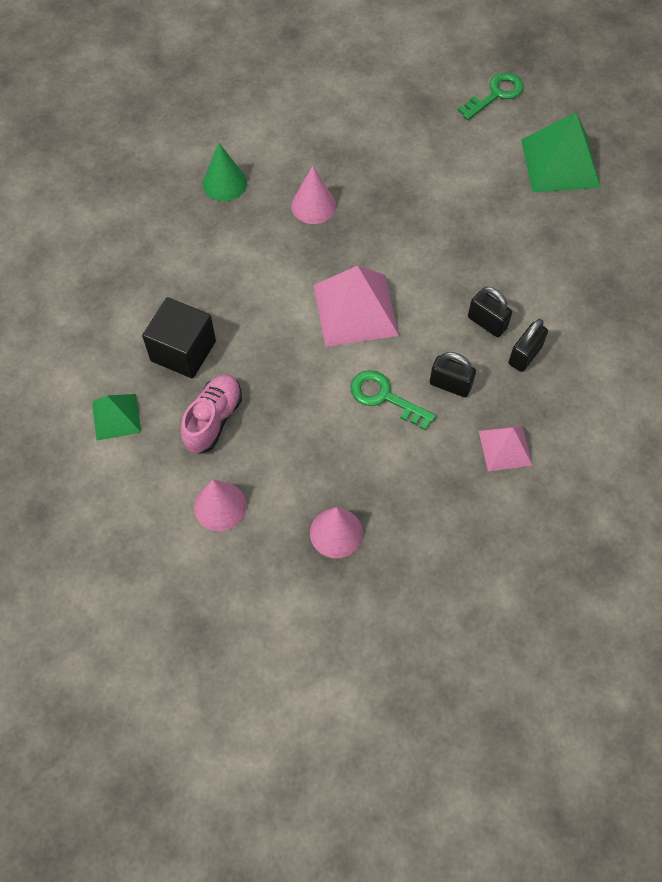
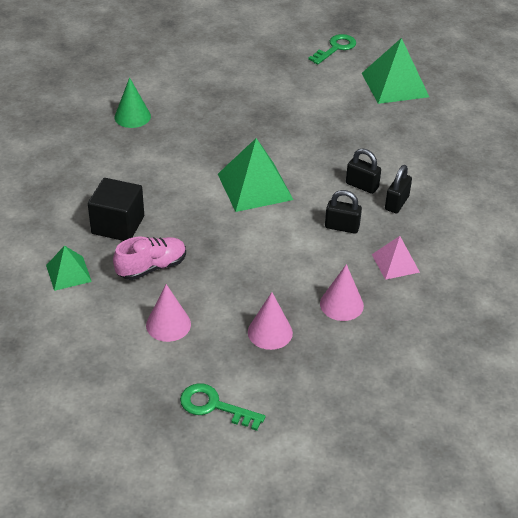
camera: 10 degrees left, 20 degrees down
(213, 419) = (151, 267): pink shoe -> pink shoe turned 45 degrees clockwise
(313, 205) = (207, 125): pink cone -> pink cone (341, 304)
(355, 310) = (255, 186): pink pyramid -> green pyramid
(384, 397) = (290, 240): green key -> green key (214, 406)

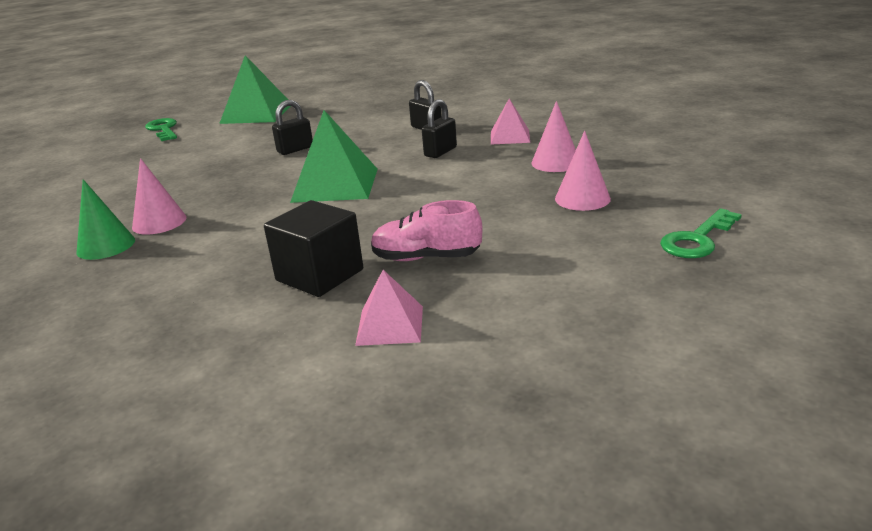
camera: 65 degrees left, 15 degrees down
(68, 273) = (390, 325): green pyramid -> pink pyramid
(151, 267) = (426, 258): pink shoe -> pink shoe turned 75 degrees counterclockwise
(168, 324) = (542, 256): pink cone -> pink cone (159, 222)
(362, 185) = (387, 138): black padlock -> black padlock (295, 149)

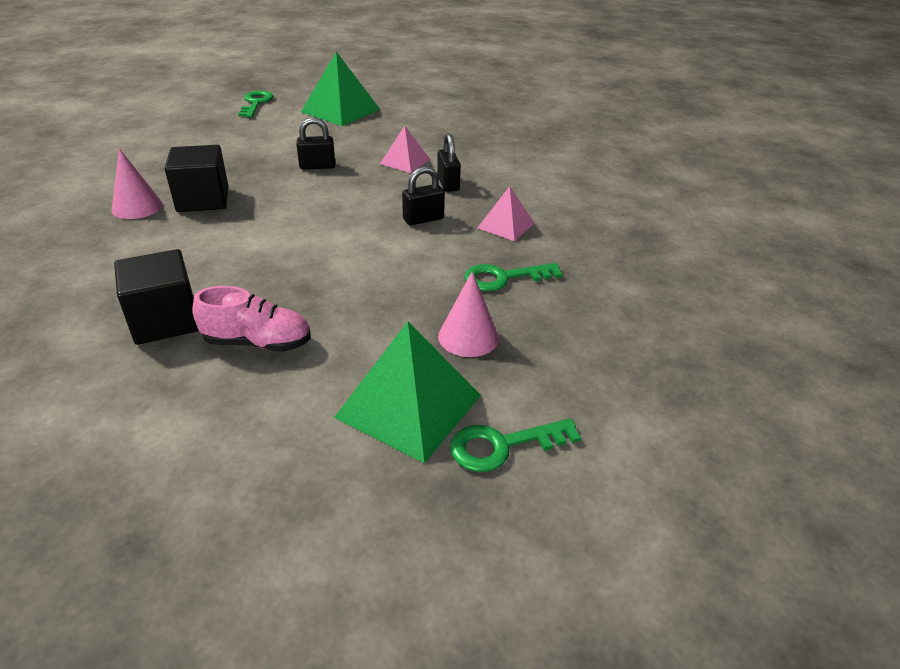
camera: 25 degrees right, 10 degrees up
(106, 246) = (79, 216): green cone -> none
(220, 198) = (203, 200): none -> black cube
(335, 185) = (296, 222): green pyramid -> green pyramid (409, 405)
(390, 325) = (144, 404): pink pyramid -> pink pyramid (405, 161)
(426, 258) = (258, 342): pink shoe -> pink shoe turned 150 degrees clockwise
(555, 162) = (504, 278): pink cone -> green key

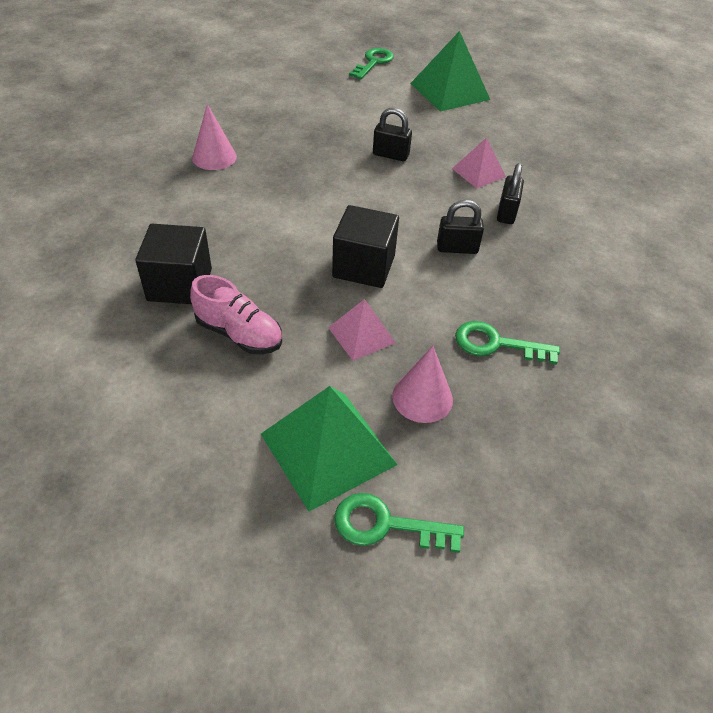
camera: 25 degrees right, 10 degrees up
(203, 200) = (271, 165): black cube -> black cube (363, 266)
(506, 225) = (536, 282): pink pyramid -> pink pyramid (361, 335)

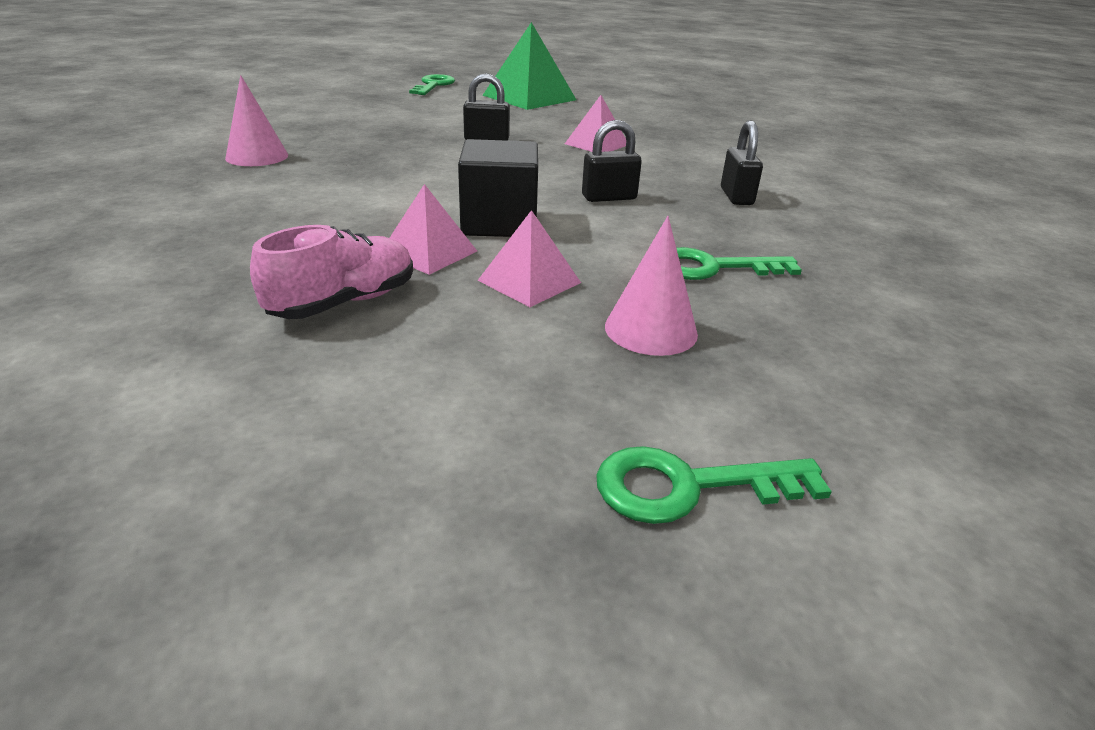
camera: 15 degrees left, 15 degrees down
(180, 284) = (233, 265): black cube -> none
(239, 334) = (344, 302): pink shoe -> pink shoe turned 60 degrees counterclockwise
(305, 292) = (428, 252): none -> pink pyramid
(328, 448) = (541, 407): green pyramid -> none
(506, 213) = (648, 168): black padlock -> black padlock (736, 196)

